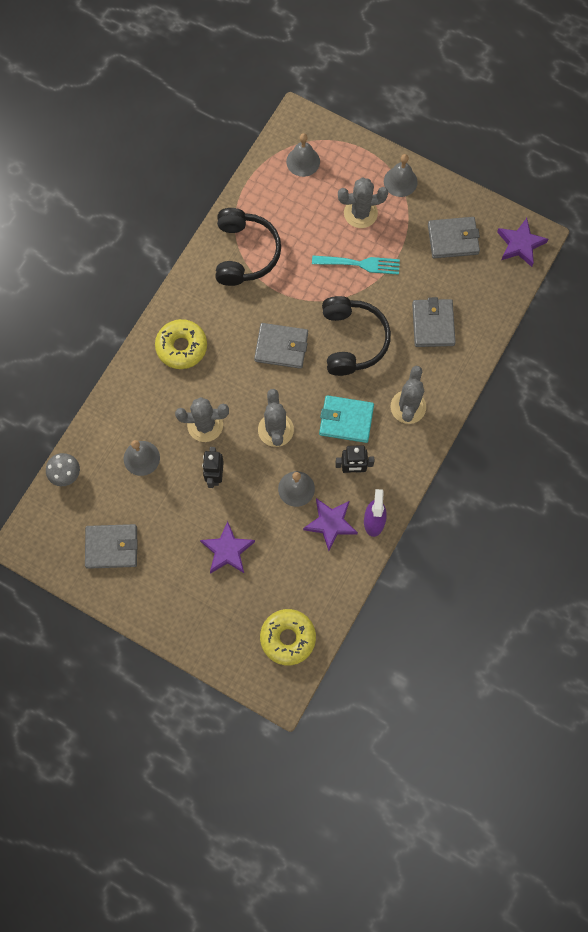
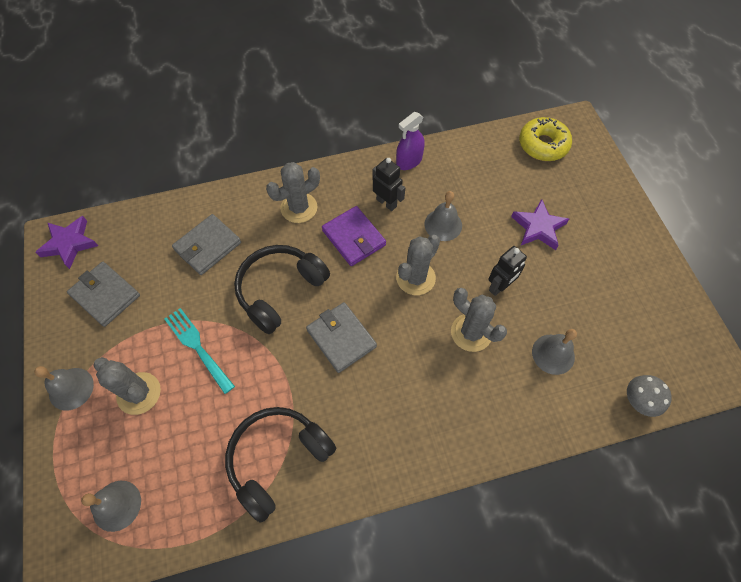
camera: 135 degrees left, 10 degrees down
(112, 547) = (637, 305): grey wallet -> none
(181, 347) = (428, 421): yellow donut -> none
(330, 523) = (441, 183): purple star -> none
(346, 420) = (354, 238): turquoise wallet -> purple wallet

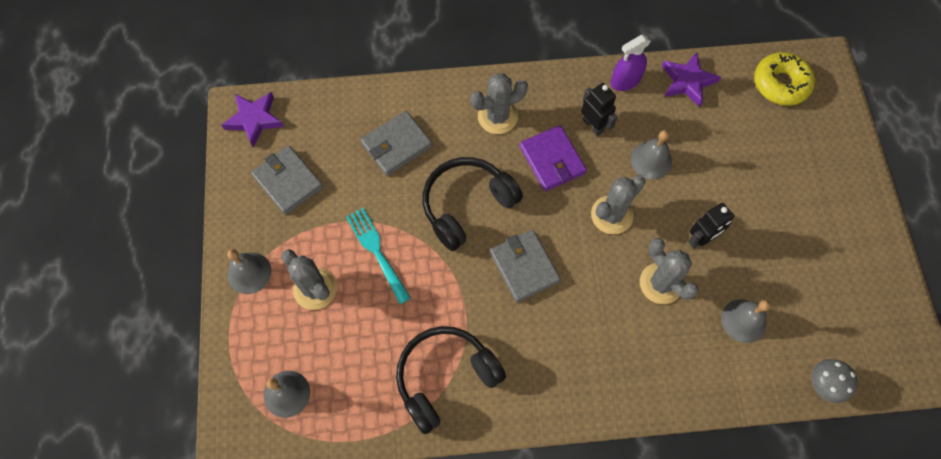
camera: 10 degrees right, 5 degrees up
(538, 228) = (755, 180): purple star -> purple star (687, 81)

